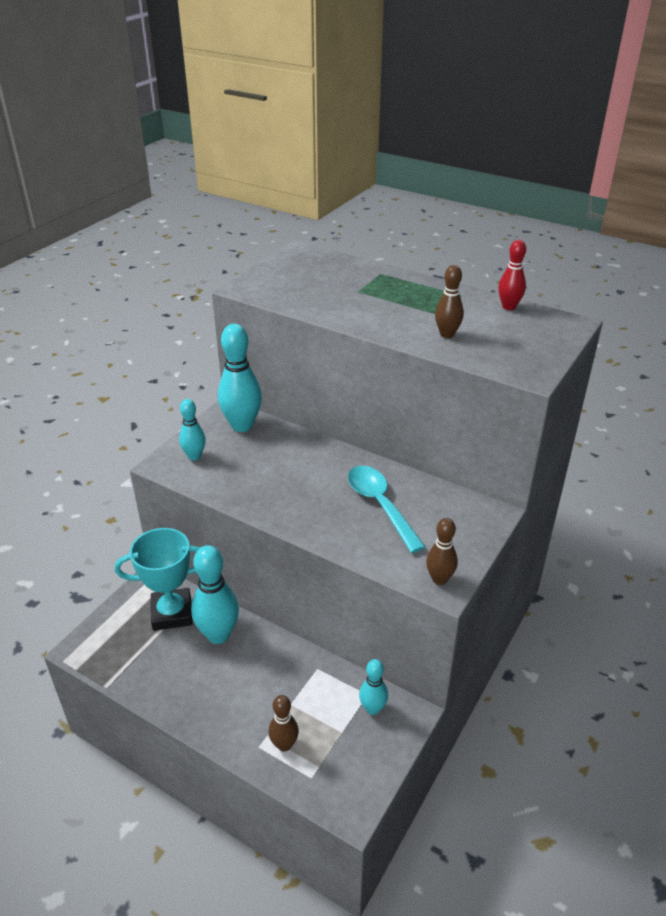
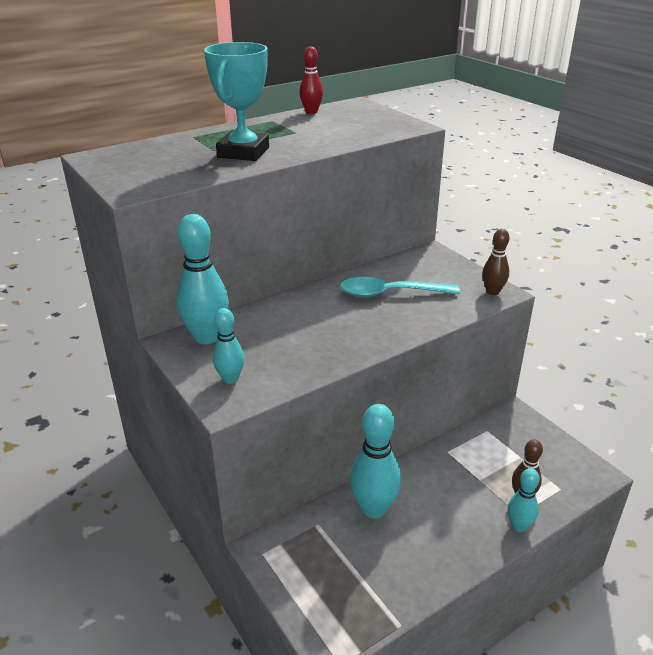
camera: 65 degrees left, 5 degrees down
(172, 613) = (323, 539): turquoise trophy -> turquoise trophy (243, 152)
(372, 708) = (503, 432): turquoise bowling pin -> turquoise bowling pin (519, 526)
(447, 334) = (330, 136): brown bowling pin -> none

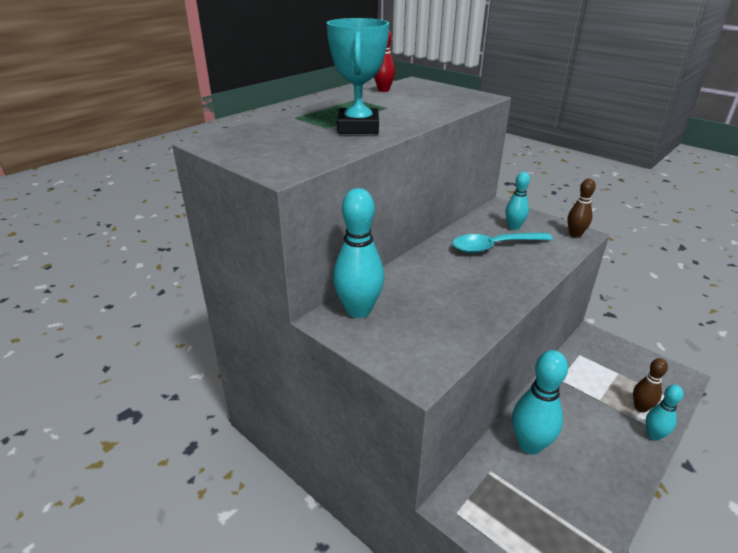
camera: 15 degrees left, 0 degrees up
(230, 379) = (409, 349): turquoise bowling pin -> turquoise bowling pin (514, 227)

